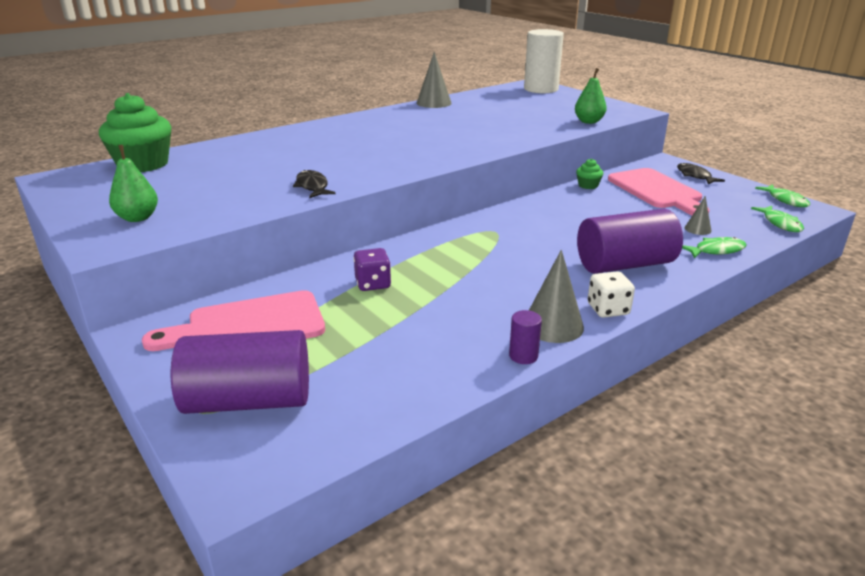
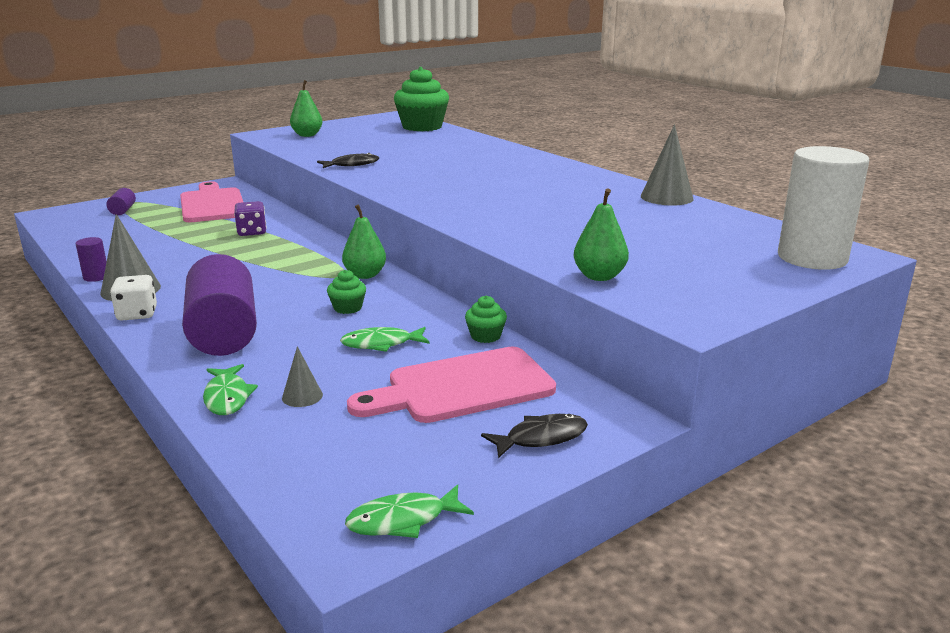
camera: 90 degrees right, 5 degrees down
(248, 400) = (123, 210): purple cylinder -> purple cylinder, size x0.43
(492, 223) = (365, 275): none -> green pear
(560, 225) = (347, 308): none -> green cupcake
(780, 223) = (295, 480): green fish -> green fish (381, 344)

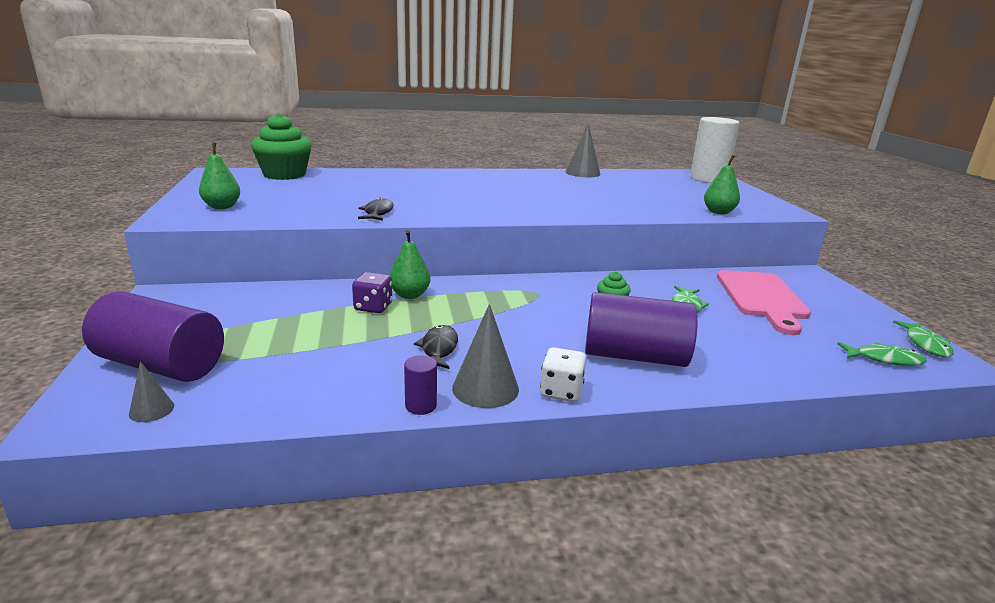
camera: 65 degrees left, 0 degrees up
(123, 210) = (161, 365): purple cylinder -> purple cylinder, size x2.34
(212, 204) = (237, 311): pink cutting board -> none
(227, 397) = (763, 371): green fish -> green fish (884, 359)
(302, 396) = (766, 345): grey cone -> grey cone (151, 410)
(365, 275) = (545, 286): green pear -> green pear (410, 295)
(485, 336) = (687, 276): green cupcake -> none
(541, 438) = (829, 294): black fish -> black fish (438, 349)

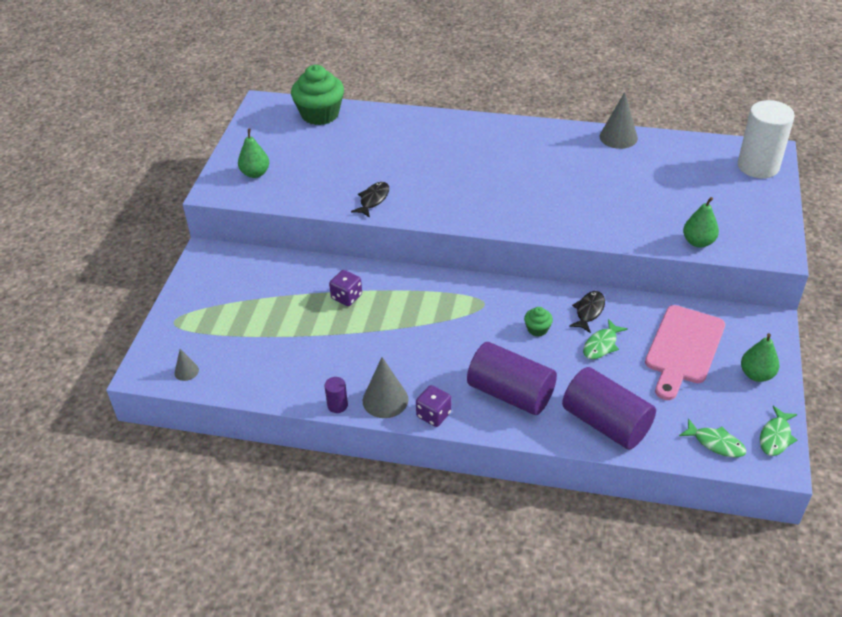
camera: 25 degrees right, 20 degrees up
(161, 365) = (196, 332): purple cylinder -> purple cylinder (606, 423)
(410, 295) = (380, 287): green pear -> green pear (756, 374)
(438, 349) = (373, 354): black fish -> black fish (589, 311)
(561, 391) = (434, 415): white dice -> purple dice

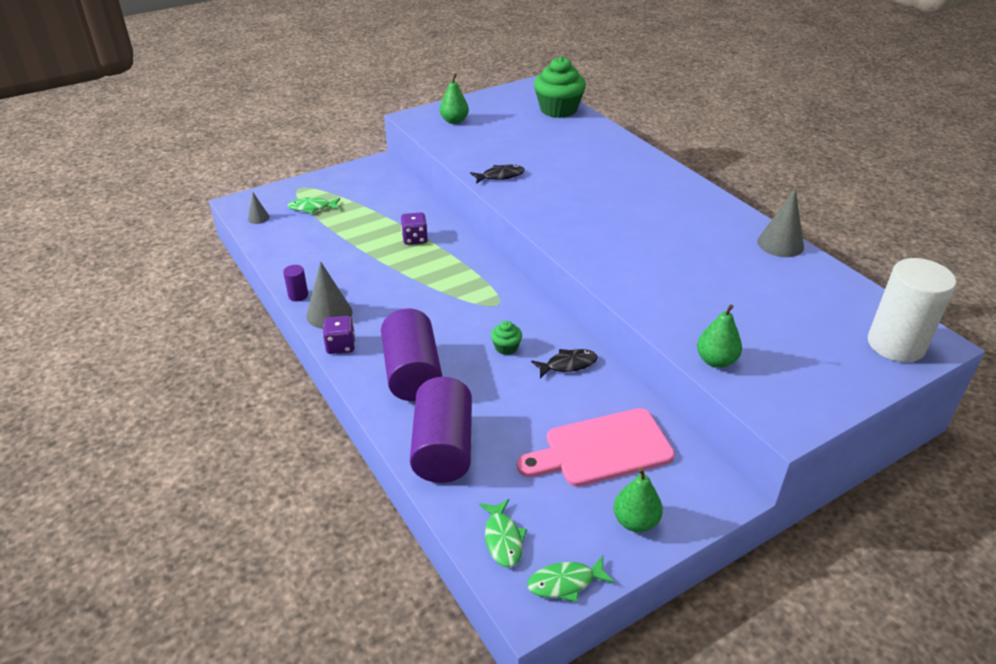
camera: 45 degrees right, 5 degrees down
(601, 345) = (536, 394): green fish -> green fish (312, 208)

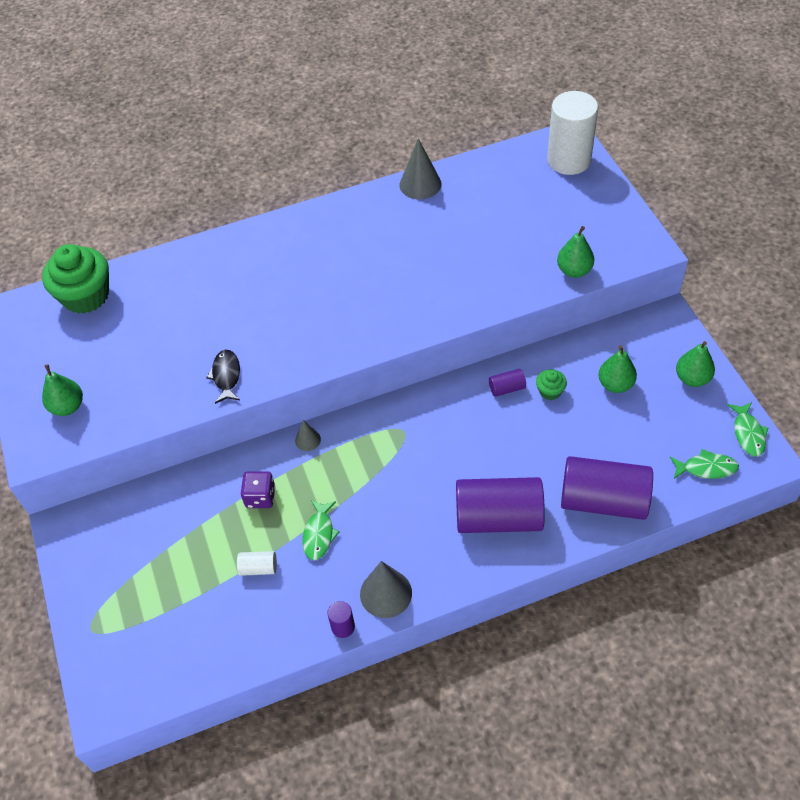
camera: 75 degrees left, 15 degrees up
(258, 218) = (152, 680): grey cone -> grey cone (308, 440)
(312, 208) = (149, 612): green fish -> green fish (319, 534)
(341, 346) = (444, 582): purple dice -> none
(350, 247) = (258, 568): none -> white cylinder
(506, 347) = (474, 433): green cupcake -> green cupcake (550, 391)
(568, 364) = (507, 388): black fish -> purple cylinder
(602, 449) = (615, 384): pink cutting board -> green pear

